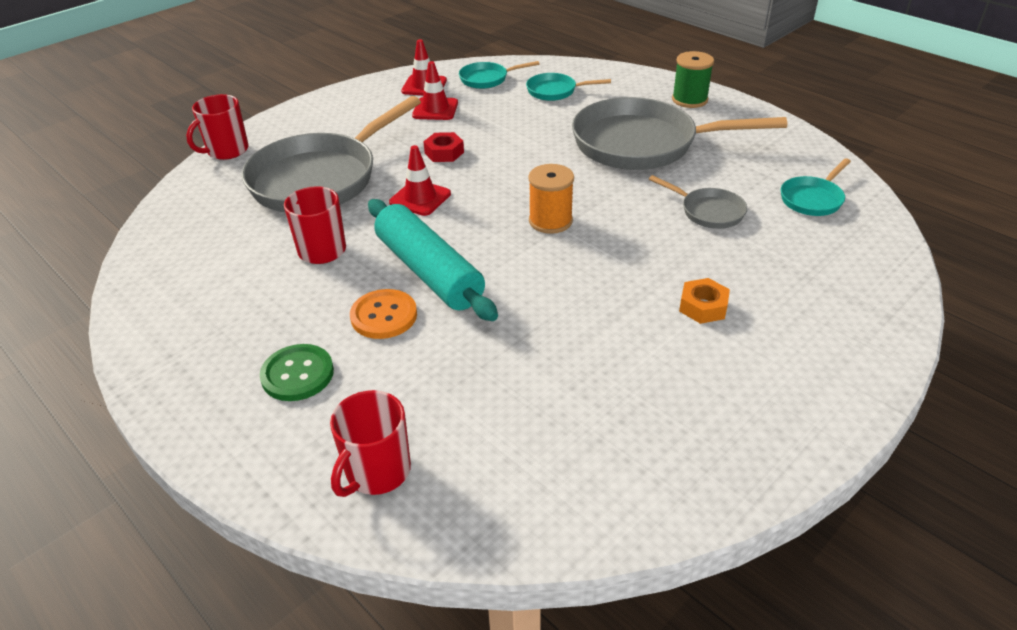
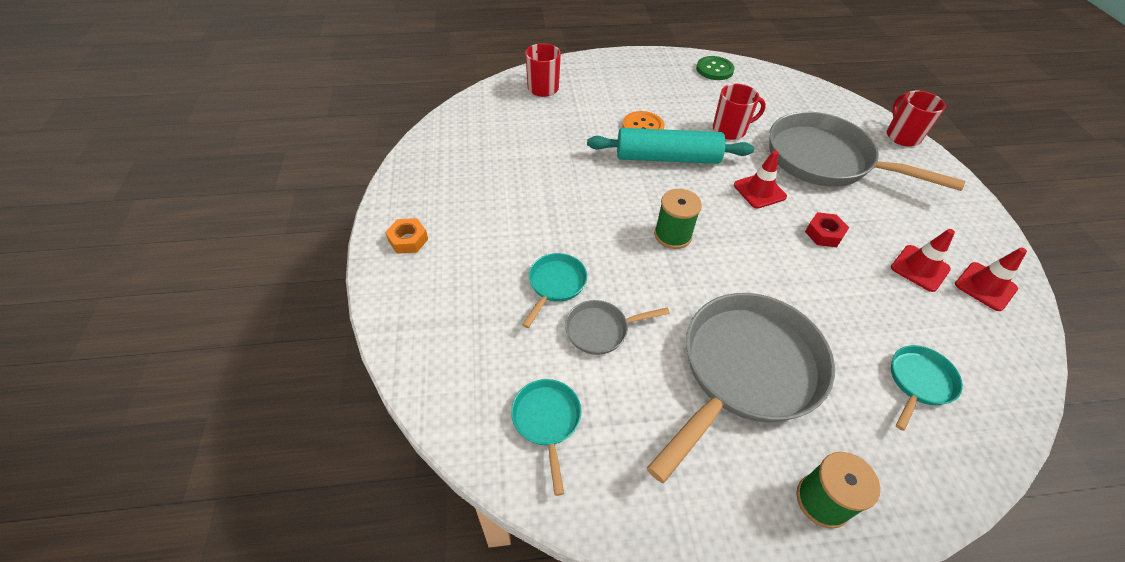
camera: 125 degrees right, 10 degrees up
(297, 374) = (626, 89): green button -> green button (714, 69)
(321, 178) = (826, 160): grey pan -> grey pan turned 45 degrees counterclockwise
(487, 79) = (983, 344): turquoise pan -> turquoise pan (555, 285)
(550, 221) = (672, 235): orange spool -> green spool
(703, 306) = (513, 244): orange nut -> orange nut (408, 240)

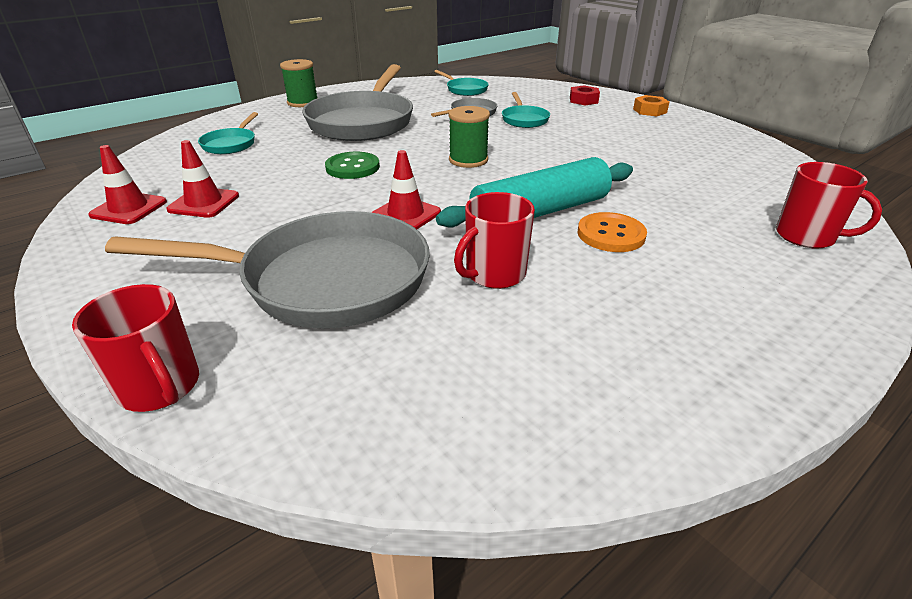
camera: 150 degrees right, 15 degrees down
(714, 69) = (639, 403): green button -> green button (352, 167)
(824, 234) = (315, 200): red nut -> red nut (583, 100)

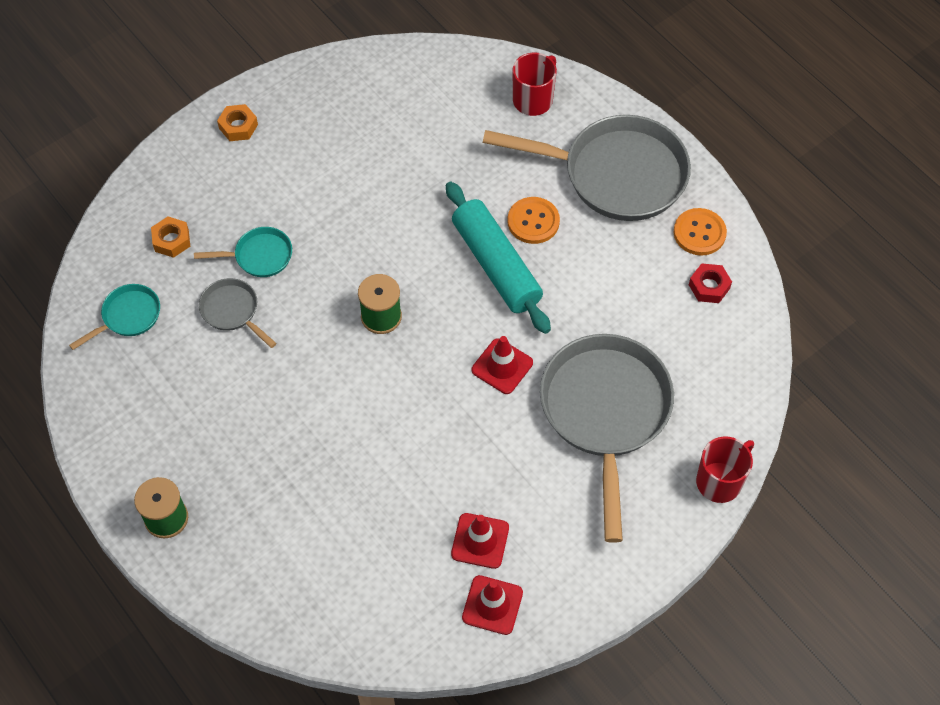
camera: 90 degrees left, 25 degrees up
(231, 144) = (324, 564): turquoise pan -> none
(352, 167) = (397, 422): green button -> none
(363, 122) = (254, 430): grey pan -> grey pan (615, 174)
(494, 274) = (592, 303): red mug -> none
(531, 97) = (171, 240): none -> orange nut
(583, 100) = (191, 185): red nut -> red nut (709, 286)
(656, 388) = (699, 233): none -> orange button

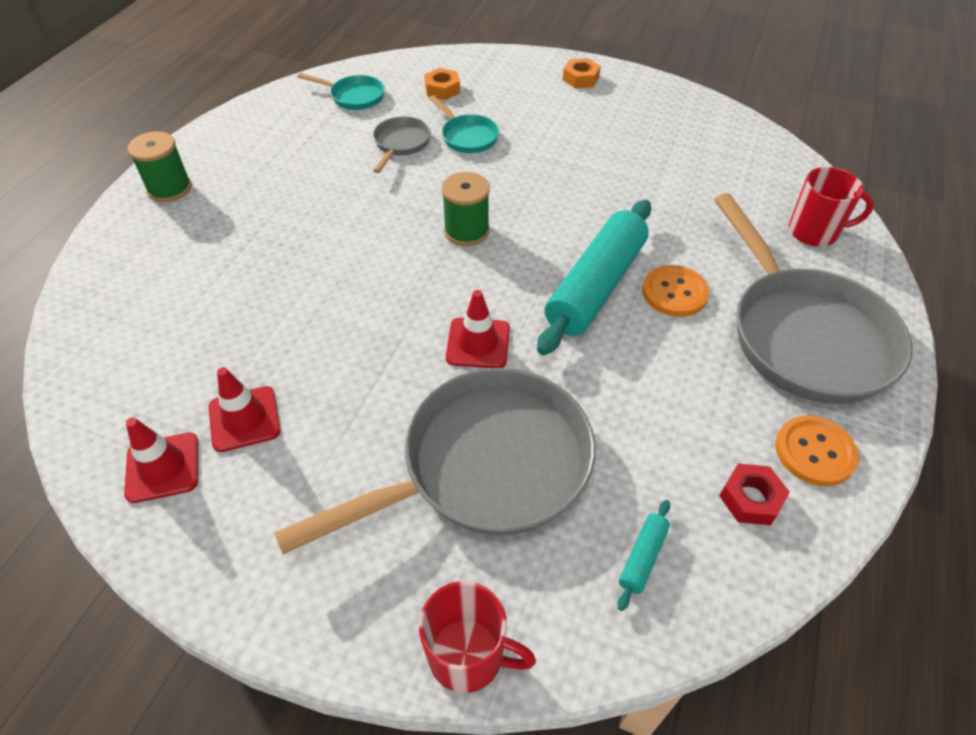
camera: 60 degrees right, 10 degrees down
(712, 364) = (642, 557): none -> turquoise rolling pin

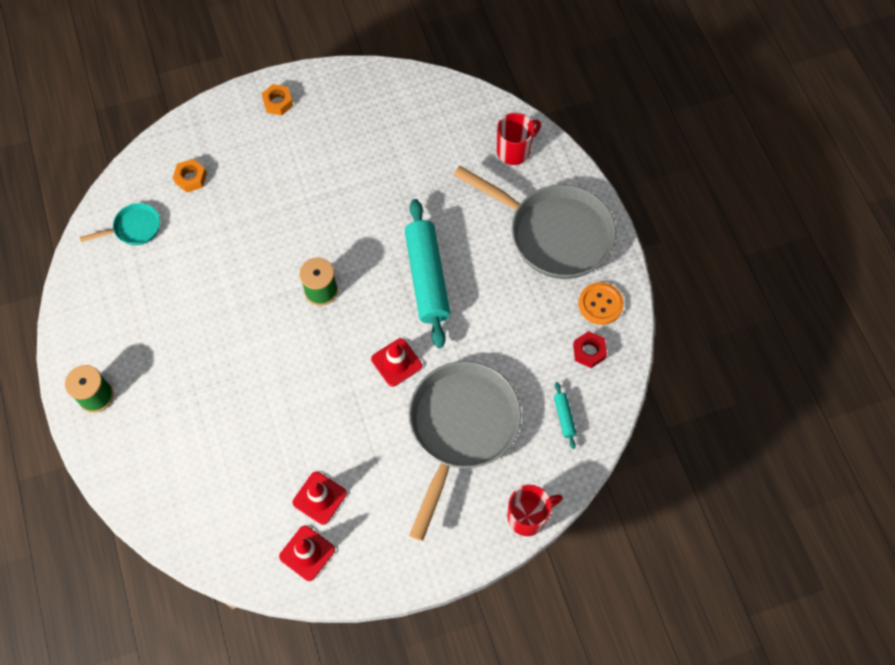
camera: 40 degrees left, 15 degrees up
(401, 144) = (212, 249): grey pan -> none
(467, 136) = (250, 212): turquoise pan -> none
(674, 292) = (471, 251): orange button -> none

